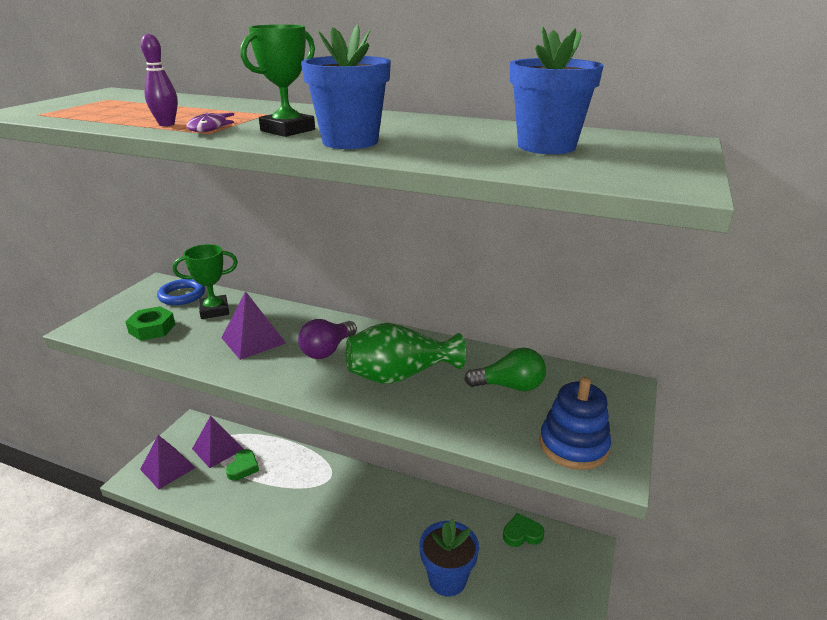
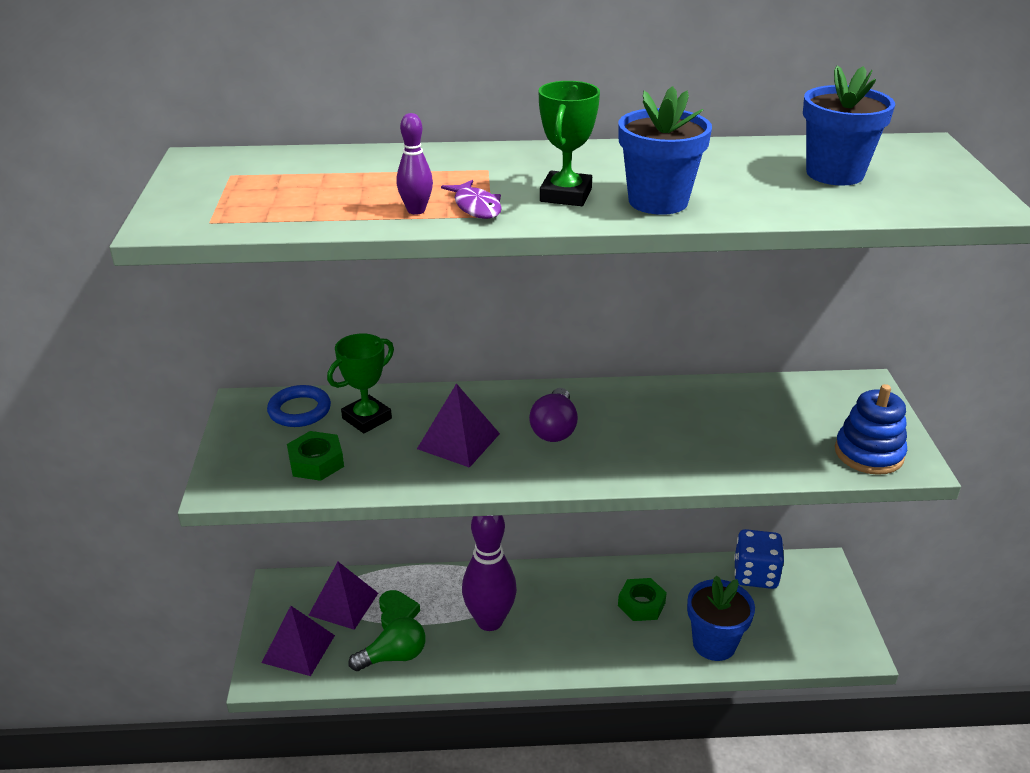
camera: 25 degrees left, 5 degrees up
(297, 495) = (489, 621): none -> purple bowling pin
(400, 375) = (657, 434): green vase -> none
(413, 523) = (641, 604): none -> green nut
(509, 386) = (769, 414): green light bulb -> green light bulb (394, 656)
(522, 534) = (755, 574): green heart -> blue dice

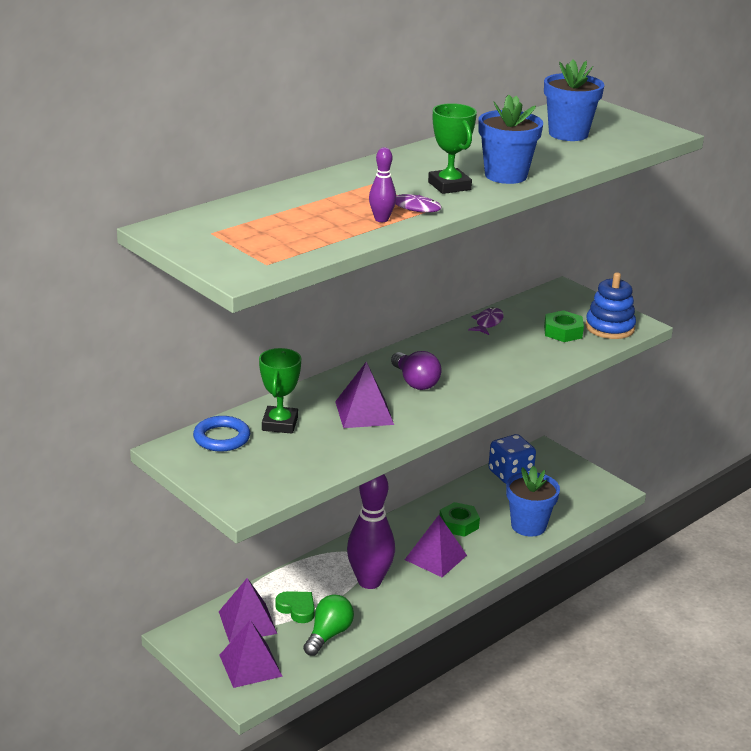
camera: 40 degrees left, 5 degrees down
(316, 462) = (287, 462): green nut -> green nut (563, 332)
(579, 629) = (435, 557): none -> purple pyramid
(722, 392) = (488, 323): none -> purple fish

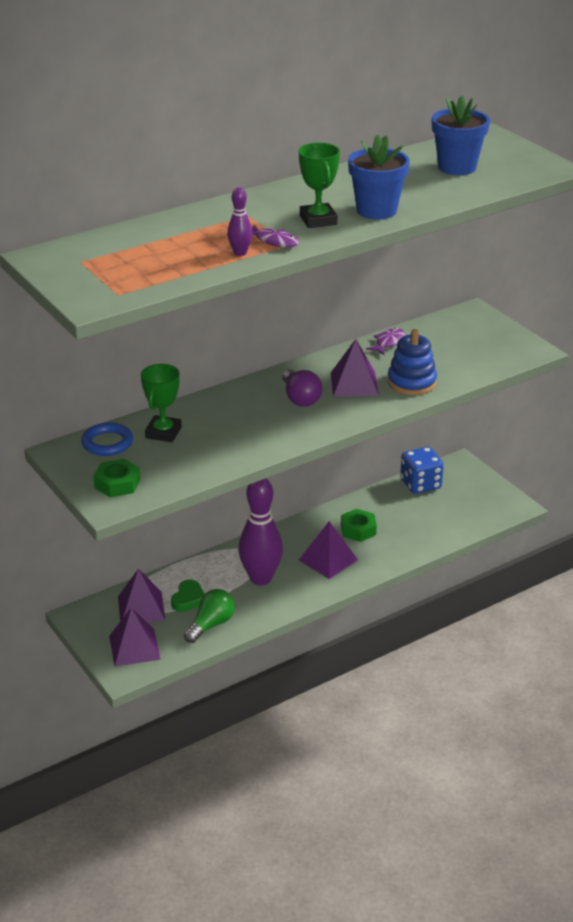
camera: 10 degrees right, 5 degrees up
(297, 609) = (188, 599): green heart -> green heart turned 60 degrees clockwise
(364, 413) = (243, 426): purple pyramid -> purple pyramid (354, 384)
(528, 526) = (424, 535): blue flower pot -> none
(563, 332) = (458, 355): green nut -> green nut (117, 483)
(609, 327) = (505, 352): blue stacking toy -> blue stacking toy (411, 382)

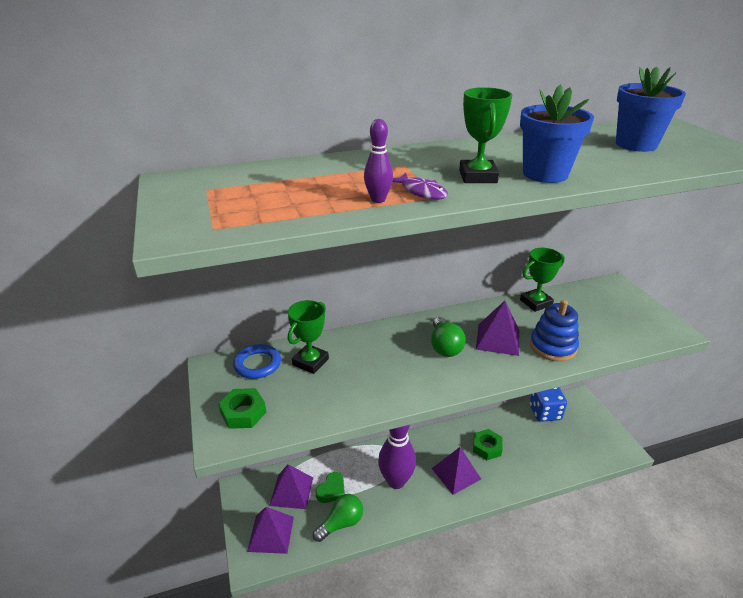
camera: 15 degrees right, 0 degrees up
(300, 398) = (444, 346): purple light bulb -> green light bulb
(388, 342) = (536, 303): purple fish -> green trophy

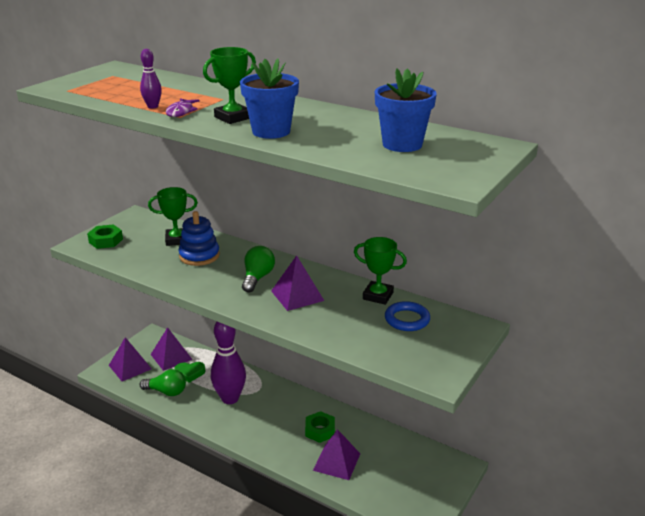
camera: 50 degrees right, 5 degrees down
(257, 364) = (153, 225): blue ring -> blue ring (407, 319)
(444, 346) = (257, 278): green light bulb -> green light bulb turned 150 degrees clockwise
(456, 473) = (271, 425): purple pyramid -> purple pyramid (336, 462)
(545, 412) = (408, 449): blue dice -> none
(553, 346) = (321, 322): blue stacking toy -> blue stacking toy (199, 256)

